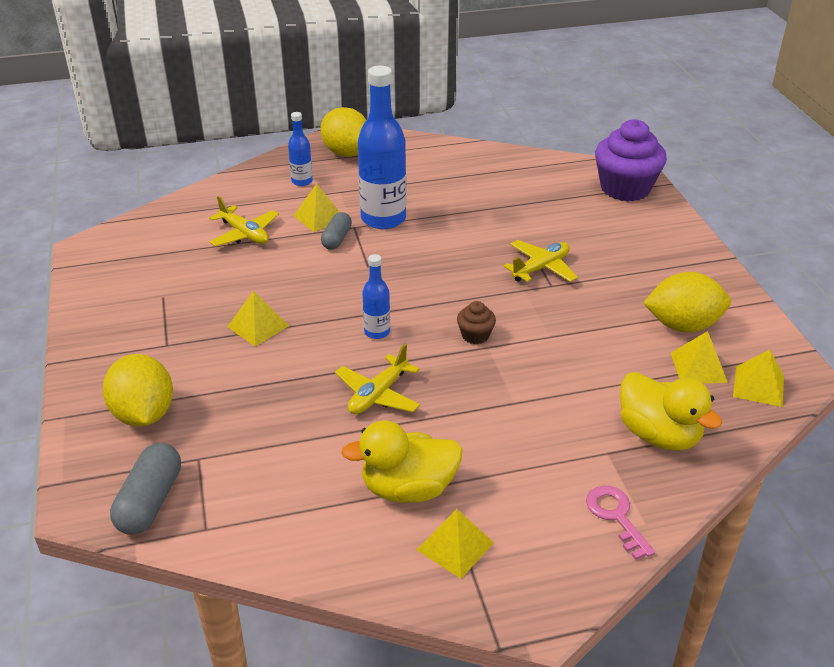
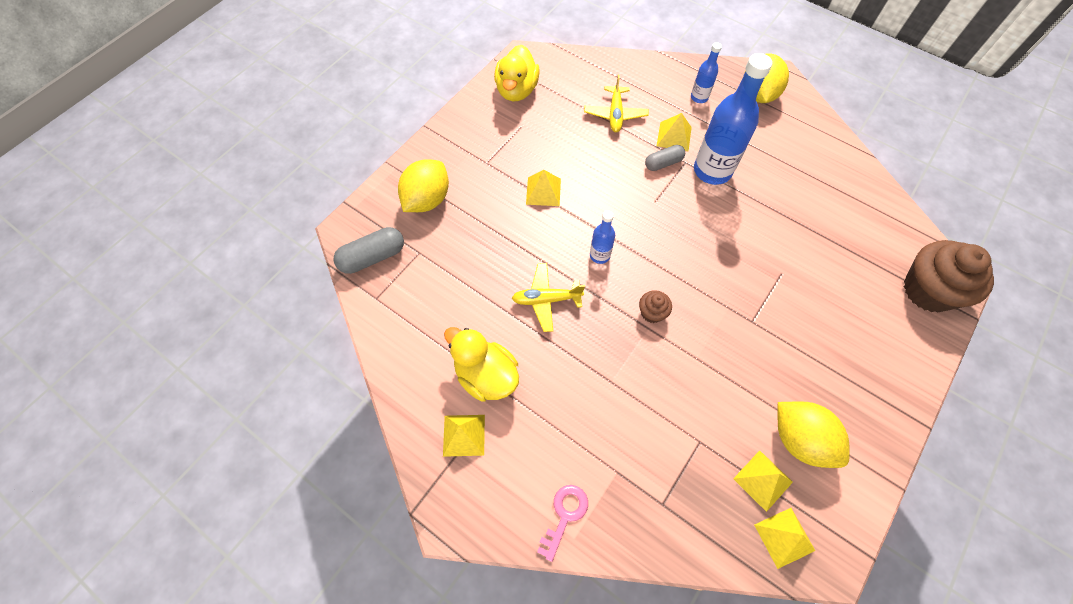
camera: 50 degrees right, 25 degrees up
(541, 268) = (764, 301): yellow plane -> none
(625, 188) = (928, 290): purple cupcake -> brown cupcake
(658, 435) = (665, 495): yellow duck -> yellow duck (517, 90)

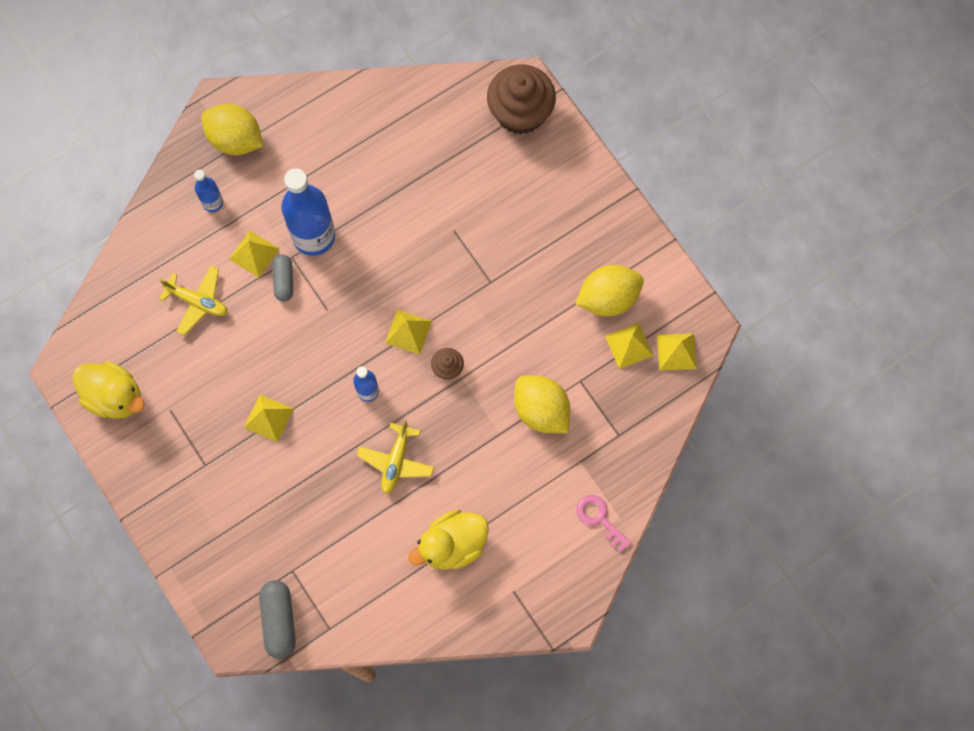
camera: 70 degrees left, 10 degrees up
(427, 200) = (229, 544): yellow lemon -> yellow lemon (541, 410)
(464, 435) = (501, 583): yellow pyramid -> yellow pyramid (408, 332)

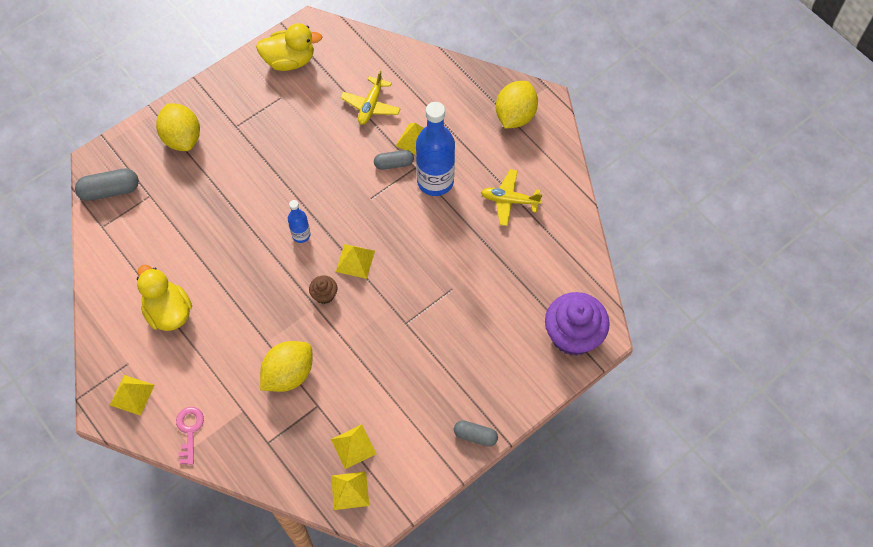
camera: 85 degrees right, 10 degrees down
(115, 396) = (289, 60): yellow duck -> yellow duck turned 120 degrees counterclockwise
(213, 202) = (457, 106): blue bottle -> none
(268, 418) = (275, 165): yellow pyramid -> yellow pyramid (132, 395)
(396, 461) = (241, 262): yellow plane -> yellow plane (509, 200)
(520, 112) = (573, 335): brown cupcake -> purple cupcake
(600, 519) = (189, 431): pink key -> pink key turned 45 degrees counterclockwise
(608, 298) = (398, 425): yellow lemon -> yellow lemon (182, 138)
(625, 222) = (475, 436): none -> grey capsule

